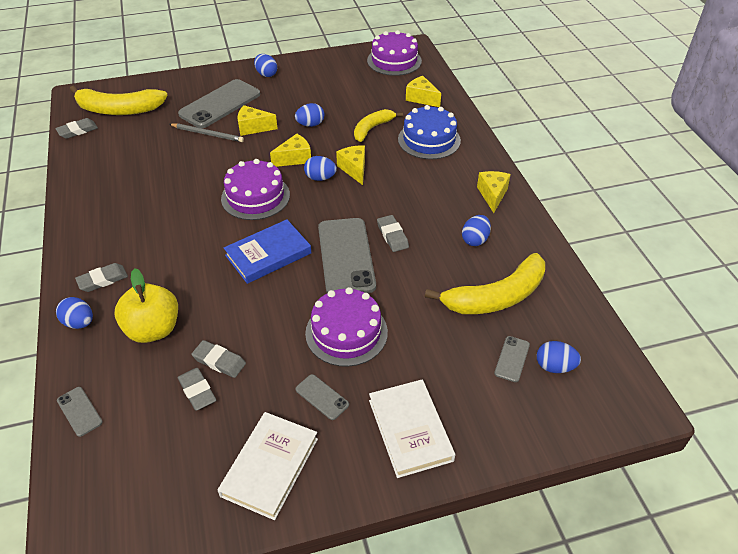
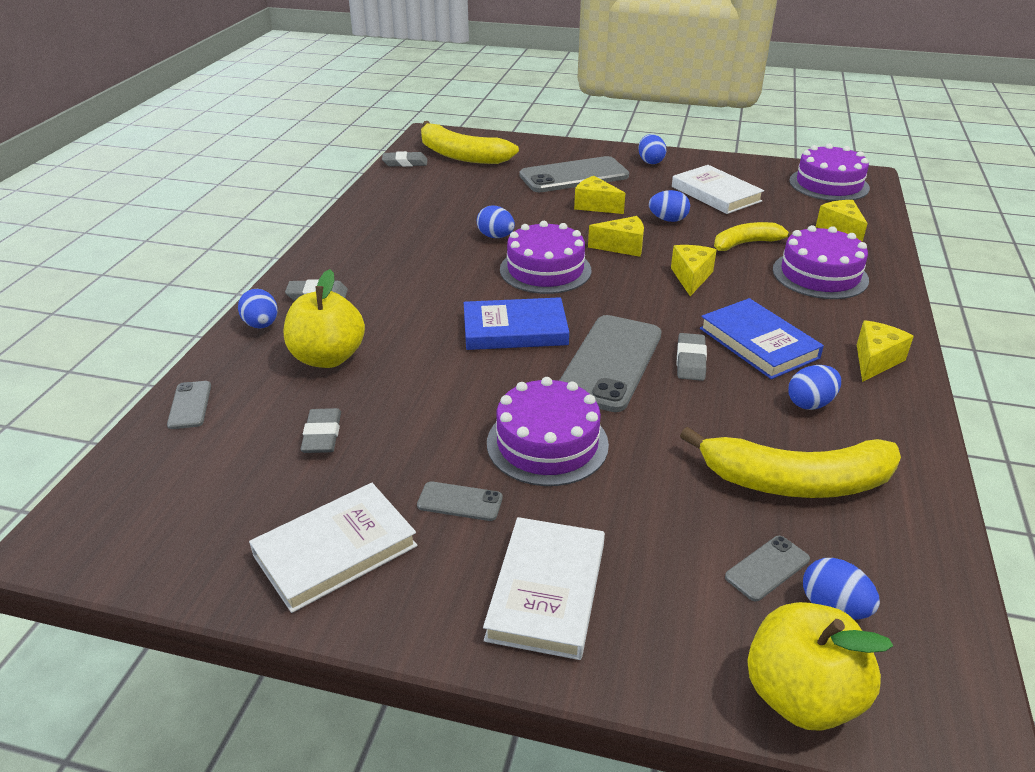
camera: 30 degrees right, 10 degrees down
(207, 134) = (538, 199): grey pencil -> none
(219, 361) = (371, 415): grey eraser -> none
(320, 178) = (640, 274): blue egg -> blue egg (496, 236)
(322, 397) = (460, 502): grey phone -> grey phone turned 60 degrees counterclockwise
(328, 91) = (716, 194): none -> white book
(423, 207) = (758, 343): none -> blue book
(429, 140) = (820, 275): blue cake -> purple cake
(566, 424) = (801, 696): none -> yellow apple

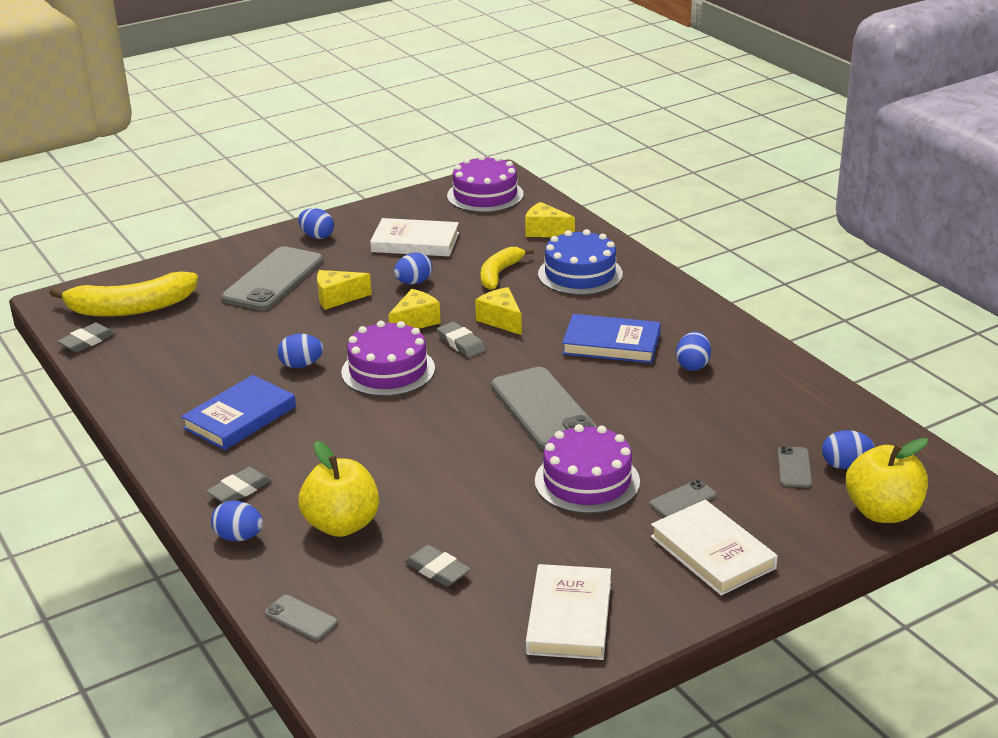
camera: 45 degrees left, 5 degrees down
(460, 502) = (593, 545): grey phone -> grey phone (682, 500)
(515, 329) = (442, 425): blue book -> blue book (240, 417)
(690, 361) = (589, 379): grey eraser -> grey eraser (461, 343)
(795, 481) = (746, 415): yellow banana -> none
(820, 275) = (580, 274): purple cake -> blue cake
(875, 361) = (690, 317): yellow cheese -> none

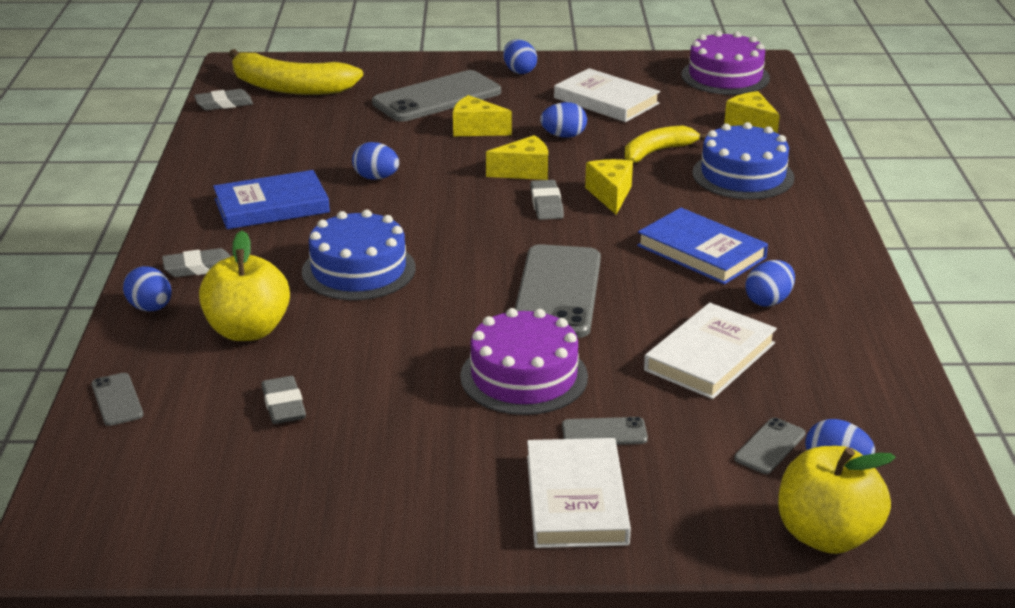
camera: 30 degrees right, 0 degrees up
(374, 445) = (358, 270): none -> blue cake
(388, 370) = (449, 207): purple cake -> none
(569, 617) = (354, 502): white book -> white book (710, 356)

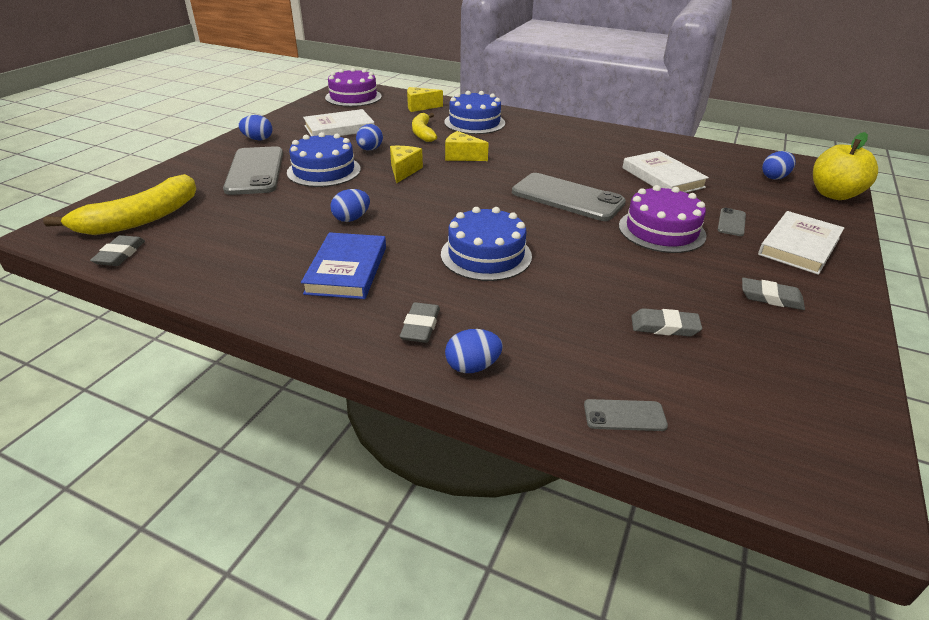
camera: 65 degrees left, 5 degrees up
(248, 330) = (544, 321): yellow apple -> none
(476, 129) = (324, 171): yellow cheese -> blue cake
(546, 204) = (454, 175): grey eraser -> grey eraser (771, 298)
(576, 499) = (799, 246): white book -> white book turned 75 degrees counterclockwise
(701, 252) = (550, 152): blue book -> none
(768, 301) = (613, 151): blue egg -> none
(770, 446) = (754, 186): grey phone -> none

